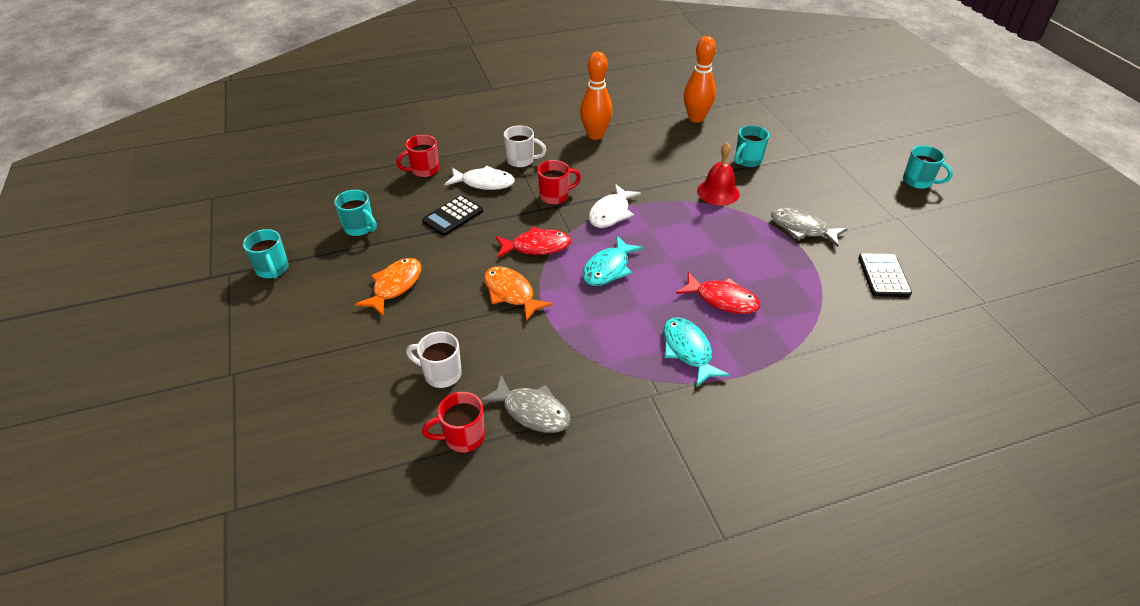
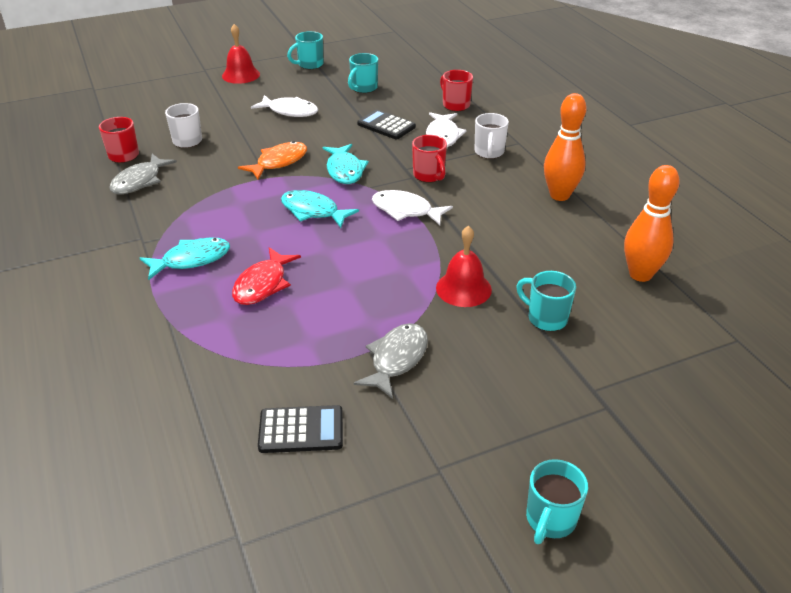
camera: 85 degrees right, 5 degrees down
(270, 334) = (241, 75): none -> red bell
(395, 286) = (290, 111): orange fish -> white fish
(537, 247) = (344, 170): red fish -> turquoise fish

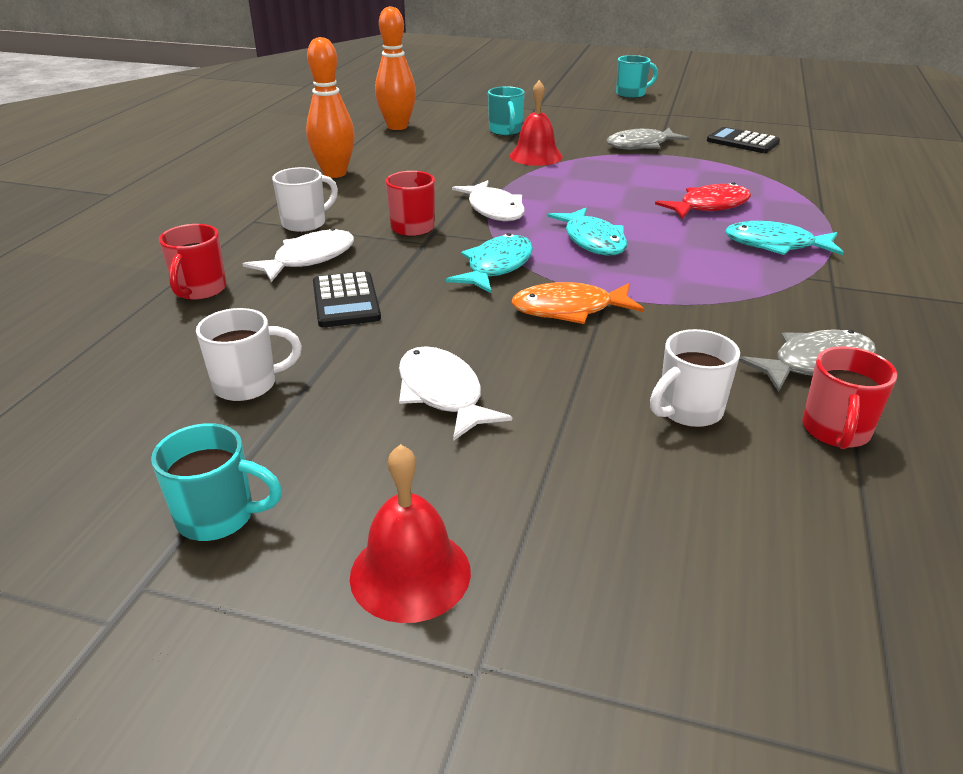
camera: 140 degrees left, 5 degrees down
(363, 88) = (248, 385): turquoise mug -> white mug

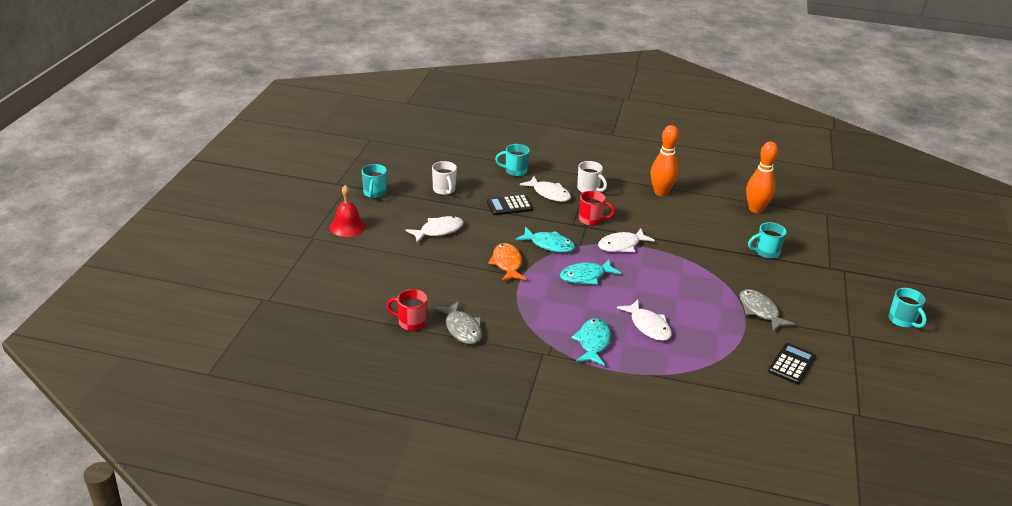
camera: 85 degrees right, 0 degrees up
(200, 290) = (515, 171): red mug -> turquoise mug
(536, 156) = (718, 263): red bell -> none
(688, 411) = (426, 287): white mug -> none
(709, 206) = (648, 326): red fish -> white fish

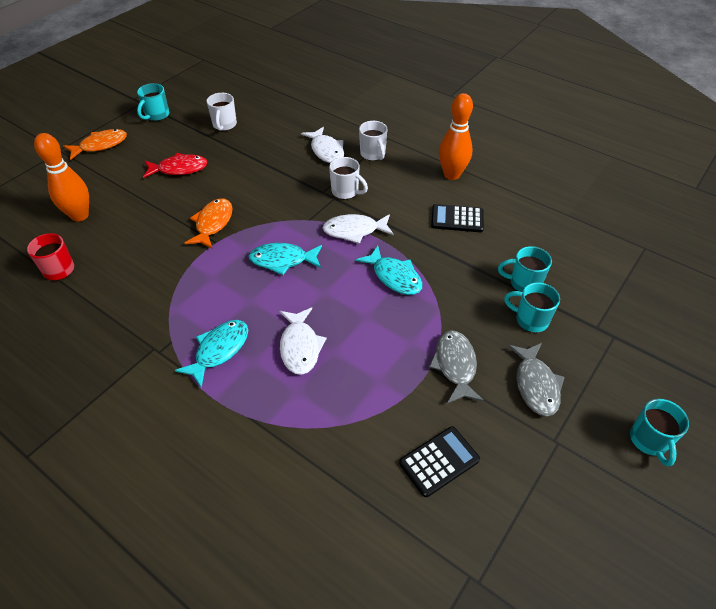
camera: 25 degrees right, 15 degrees up
(347, 226) = (100, 145): red bell -> orange fish
(438, 231) = (179, 169): white fish -> red fish
(462, 329) = (99, 291): grey fish -> grey fish (535, 385)
(509, 206) = (273, 156): black calculator -> black calculator (457, 219)
(515, 171) = (312, 118): turquoise mug -> turquoise mug (530, 320)
(549, 245) = (275, 211): turquoise fish -> turquoise fish (394, 277)
(591, 220) = (346, 192): red mug -> white mug
(755, 209) = (553, 221): orange bowling pin -> orange bowling pin (80, 215)

